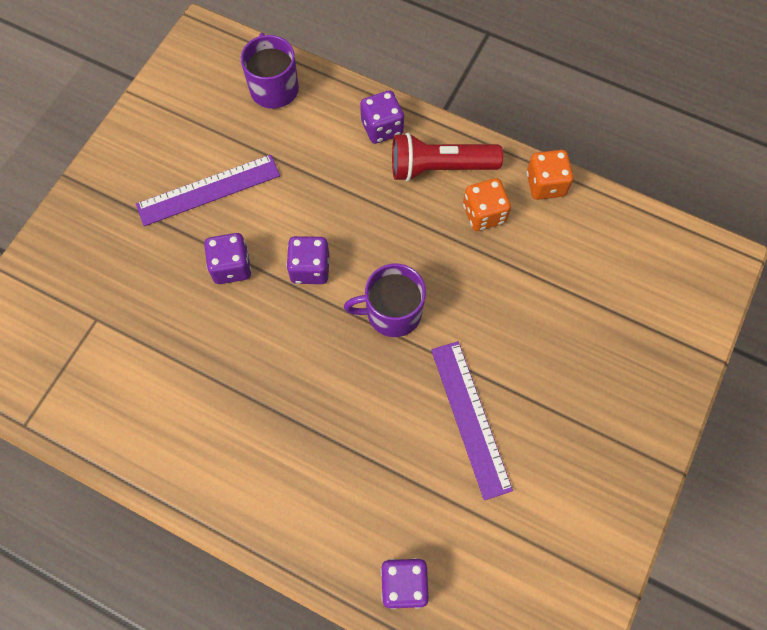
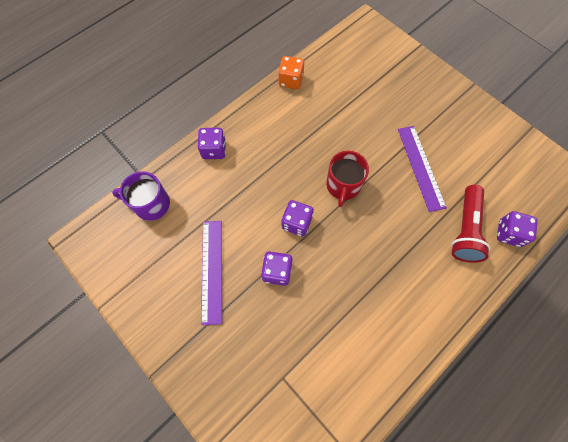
camera: 70 degrees left, 0 degrees up
(392, 312) = (343, 186): purple mug -> red mug
(440, 168) = (257, 128): red flashlight -> red flashlight (465, 229)
(470, 418) = (421, 167): purple ruler -> purple ruler turned 75 degrees clockwise
(484, 214) = (297, 117): orange dice -> none

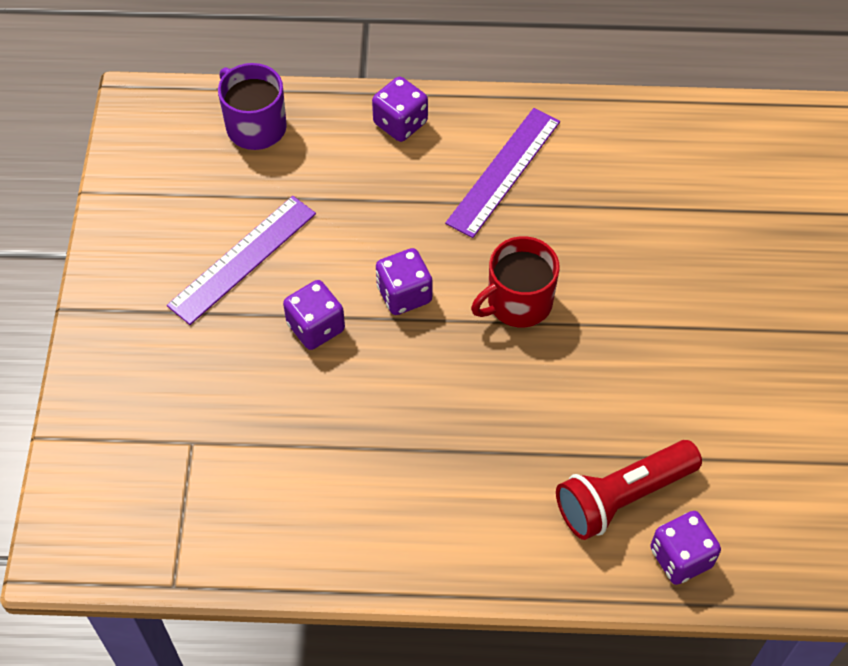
camera: 45 degrees right, 10 degrees down
(291, 81) = (606, 115): orange dice -> none
(421, 167) = (658, 371): purple ruler -> purple ruler (504, 172)

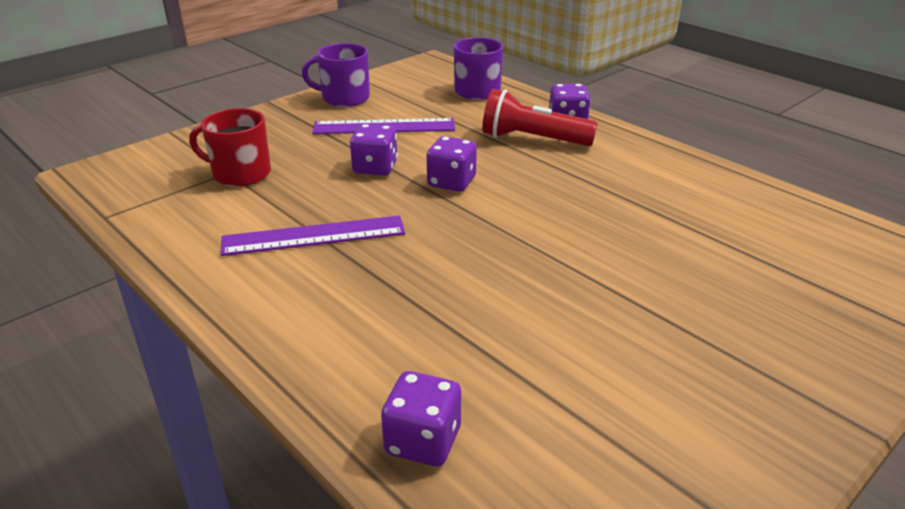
camera: 45 degrees right, 25 degrees down
(137, 241) = (344, 98): none -> purple mug
(504, 172) = (608, 168): purple ruler -> purple ruler (314, 236)
(518, 302) = (523, 224): red mug -> red mug (240, 174)
(623, 497) = (435, 367): red flashlight -> red flashlight (533, 139)

